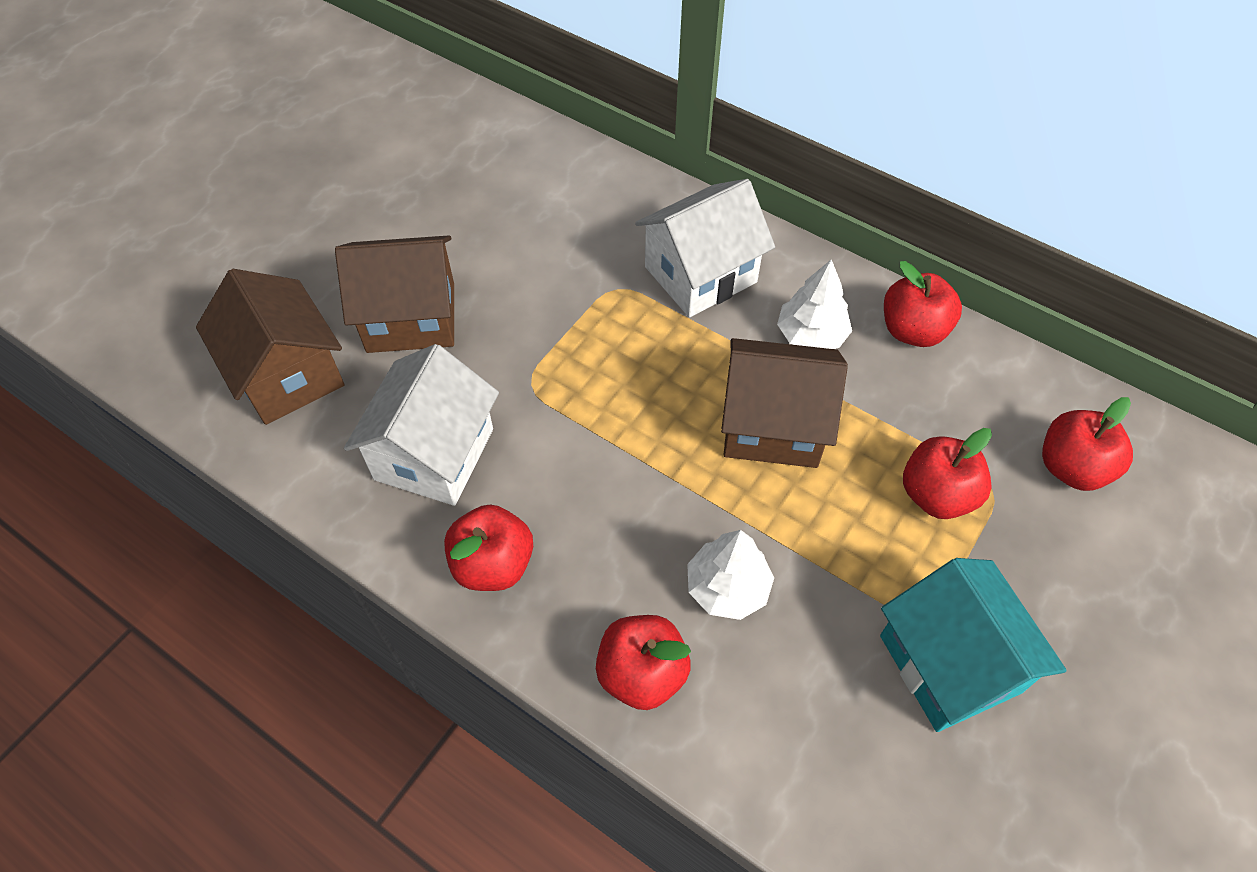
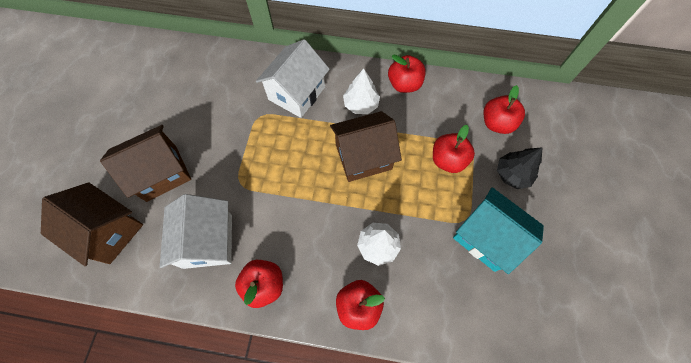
camera: 25 degrees left, 10 degrees up
(1060, 573) = (512, 174): none -> black tree

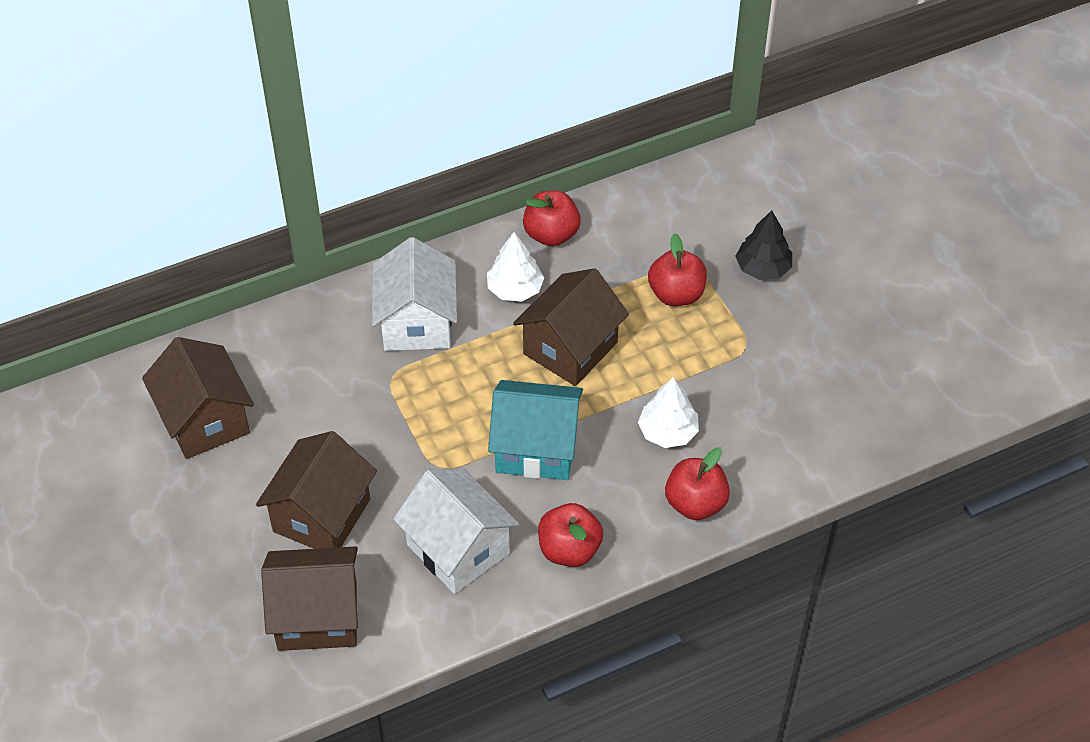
camera: 35 degrees left, 15 degrees down
(157, 85) = (205, 420): none -> brown house
(486, 237) = (782, 351): turquoise house -> turquoise house (536, 448)
(496, 123) = (702, 219): red apple -> none

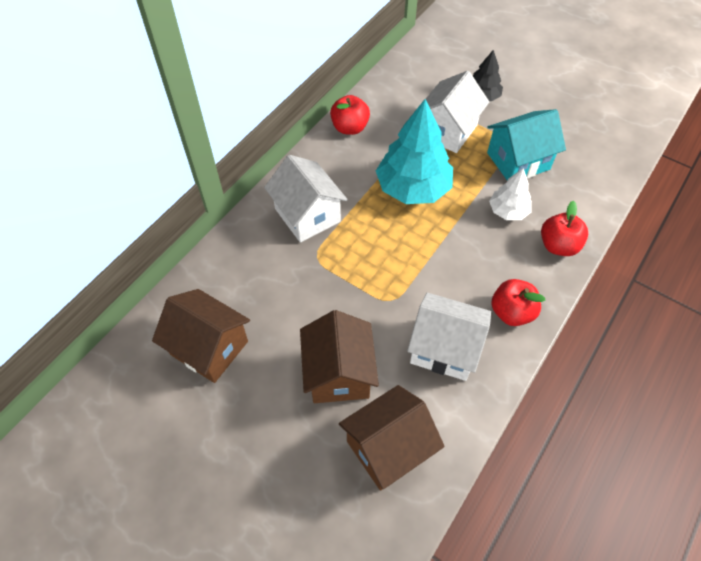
camera: 30 degrees left, 5 degrees up
(515, 289) = (353, 168): white tree -> none
(536, 448) = (441, 258): turquoise house -> turquoise house (518, 161)
(570, 348) = (413, 188): brown house -> turquoise tree
(676, 294) = (448, 130): red apple -> white house

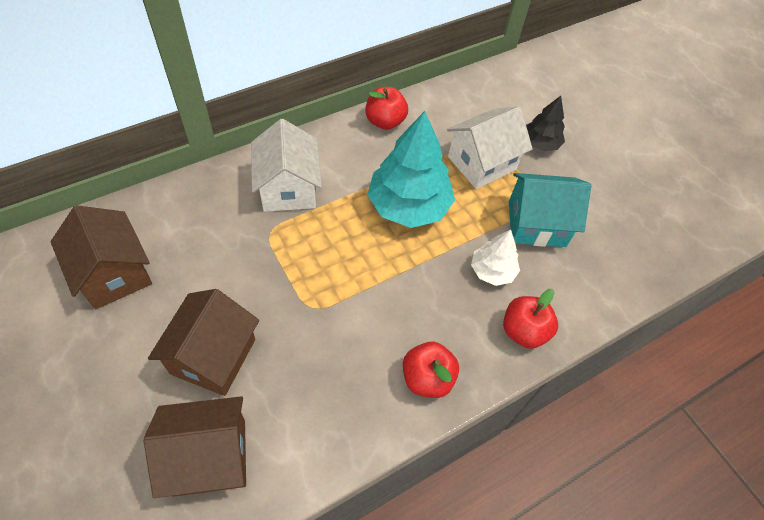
camera: 20 degrees right, 0 degrees up
(444, 348) = (333, 382): white house -> none

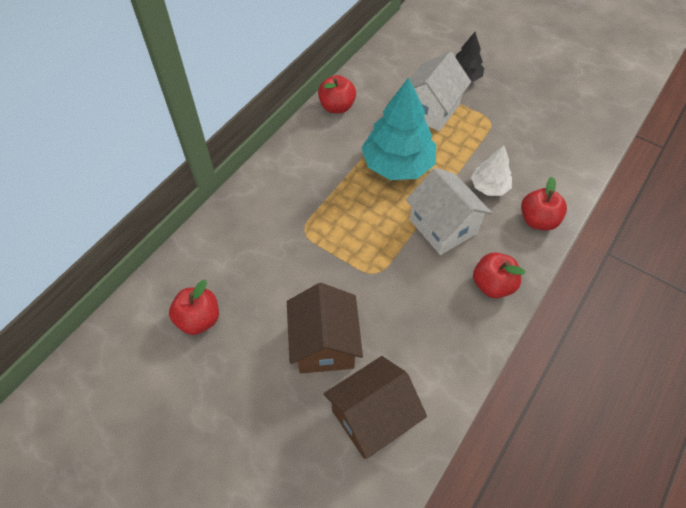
camera: 20 degrees left, 0 degrees up
(114, 274) = (199, 319): brown house -> red apple
(288, 188) = (295, 191): white house -> white house (443, 226)
(536, 224) = (499, 139): turquoise house -> none

